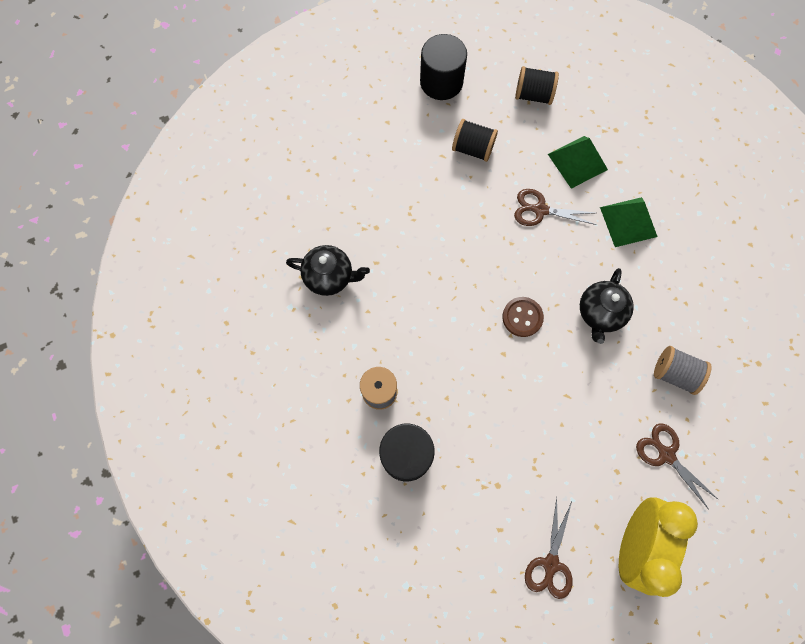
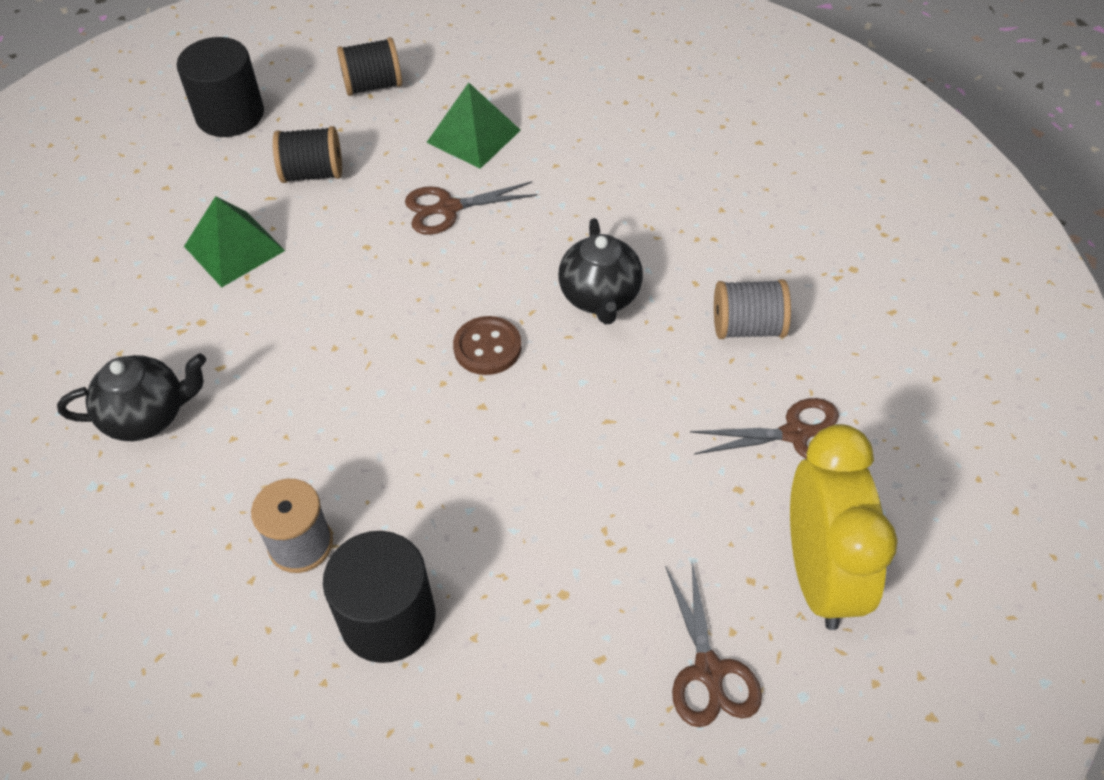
camera: 25 degrees left, 20 degrees down
(628, 221) = (581, 176): green pyramid -> green pyramid (234, 248)
(666, 454) = (796, 434): brown scissors -> brown scissors turned 150 degrees clockwise

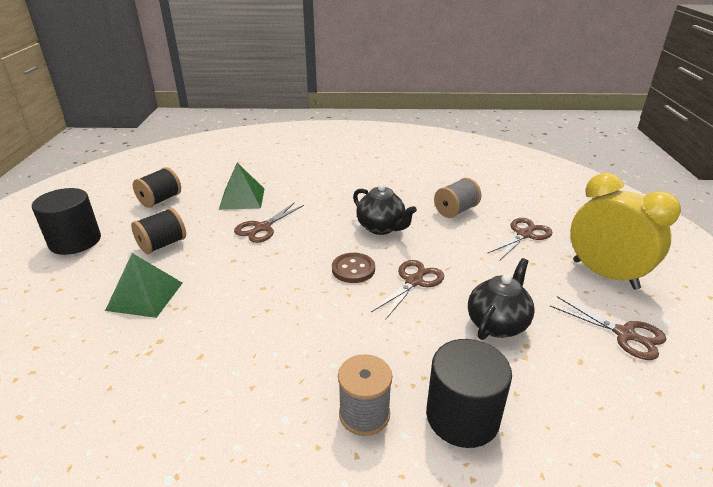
camera: 40 degrees left, 20 degrees down
(148, 416) = (173, 410): black teapot -> black teapot (497, 324)
(540, 414) = (414, 281): none -> brown scissors

